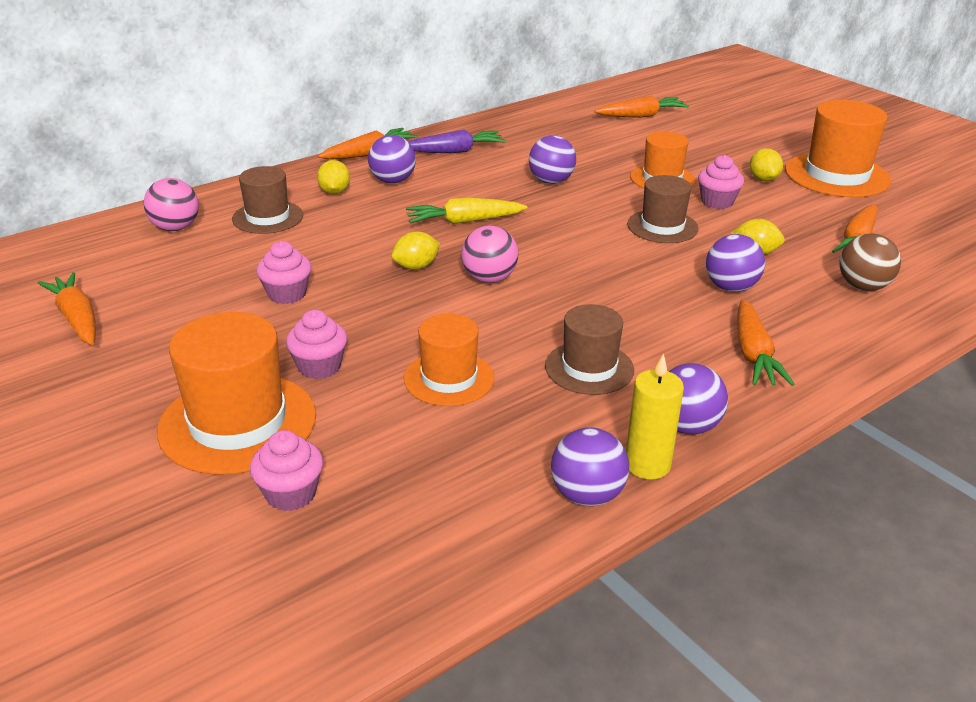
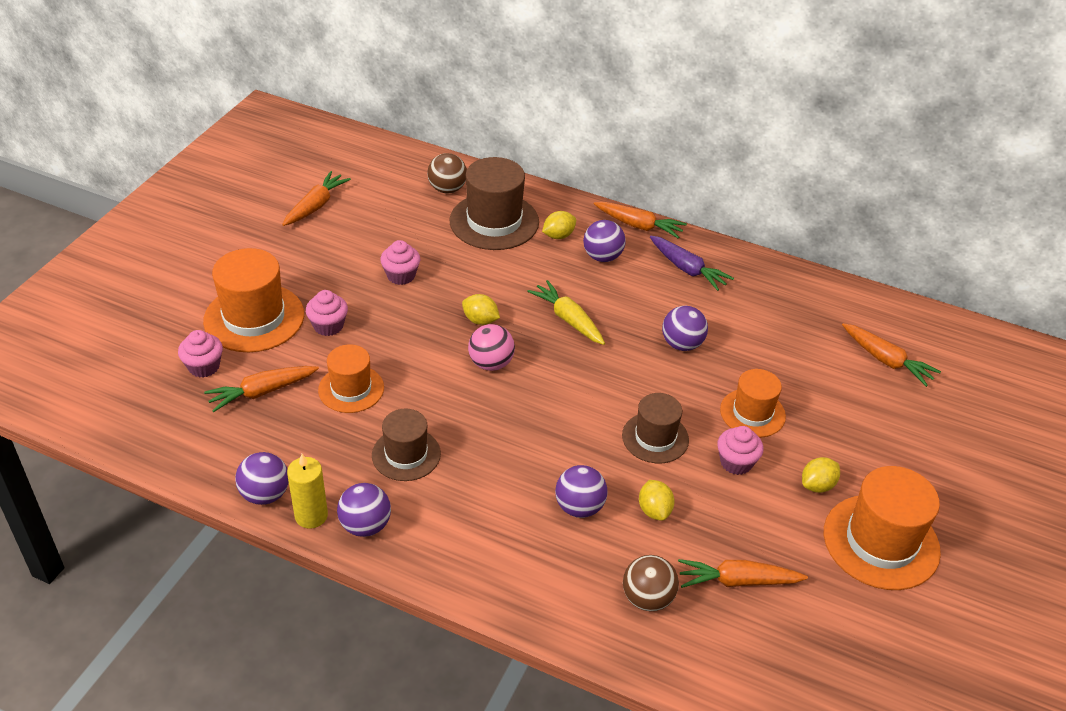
camera: 60 degrees right, 10 degrees up
(176, 228) = (447, 189): pink ball -> brown ball
(267, 217) = (494, 221): brown hat -> brown hat, size x1.60
(753, 354) = (484, 543): orange carrot -> orange carrot (262, 392)

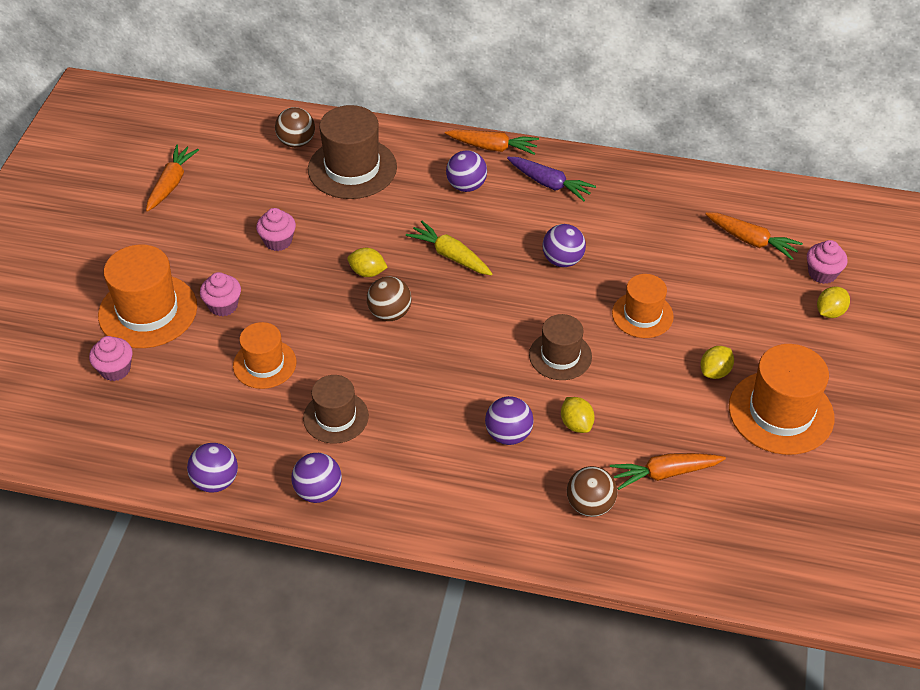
camera: 10 degrees left, 5 degrees up
(262, 392) = (180, 384): orange carrot -> none
(311, 516) = (265, 492): yellow candle -> none
(491, 363) = (390, 313): pink ball -> brown ball
(558, 236) = (418, 172): yellow lemon -> yellow lemon (830, 312)
(736, 462) = (638, 365): pink cupcake -> pink cupcake (822, 273)

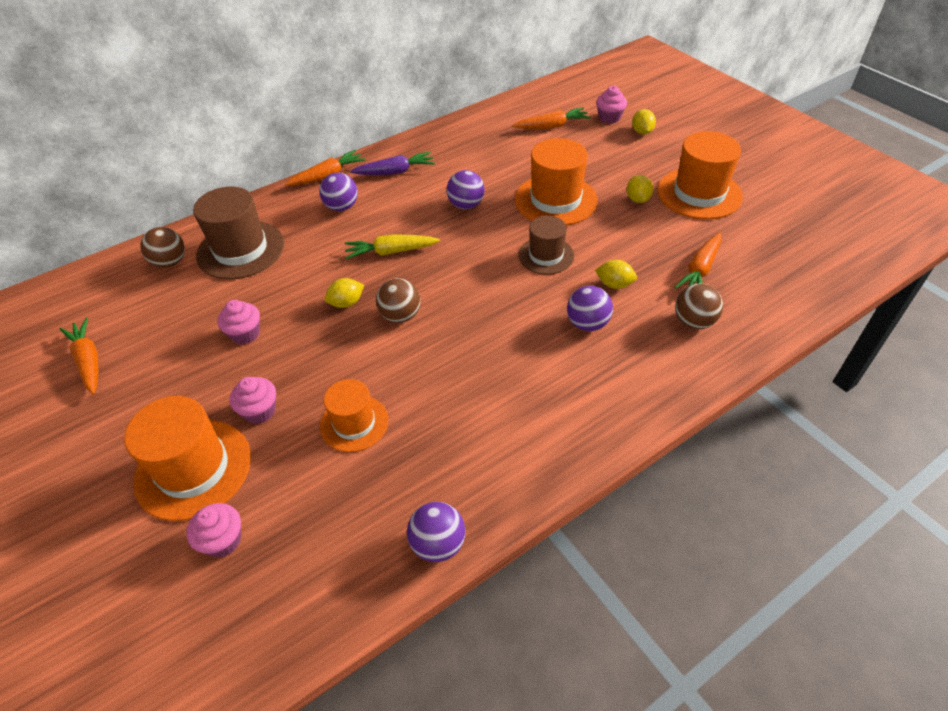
camera: 45 degrees left, 0 degrees up
(318, 491) = (525, 473): purple ball -> none
(336, 417) = (462, 412): brown hat -> none
(642, 315) = (555, 200): orange hat -> orange hat, size x1.60

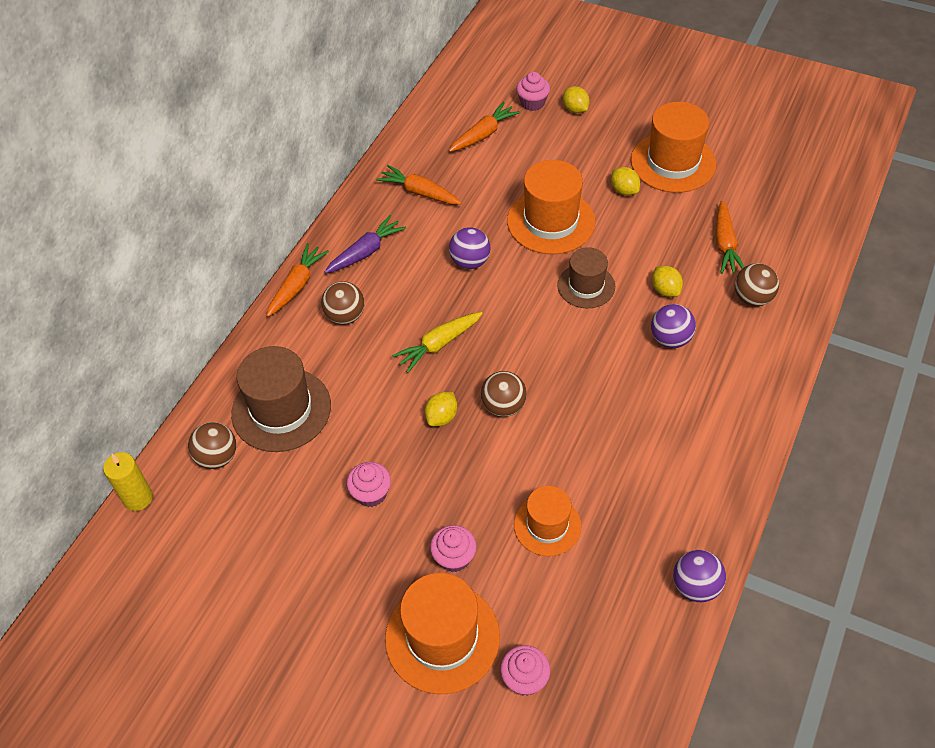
camera: 30 degrees left, 5 degrees up
(88, 361) = (236, 597): orange carrot -> orange carrot (420, 192)
(98, 266) = (138, 498): none -> yellow candle
(342, 207) = (345, 316): purple ball -> brown ball
(614, 284) = (665, 290): yellow lemon -> yellow lemon turned 75 degrees clockwise

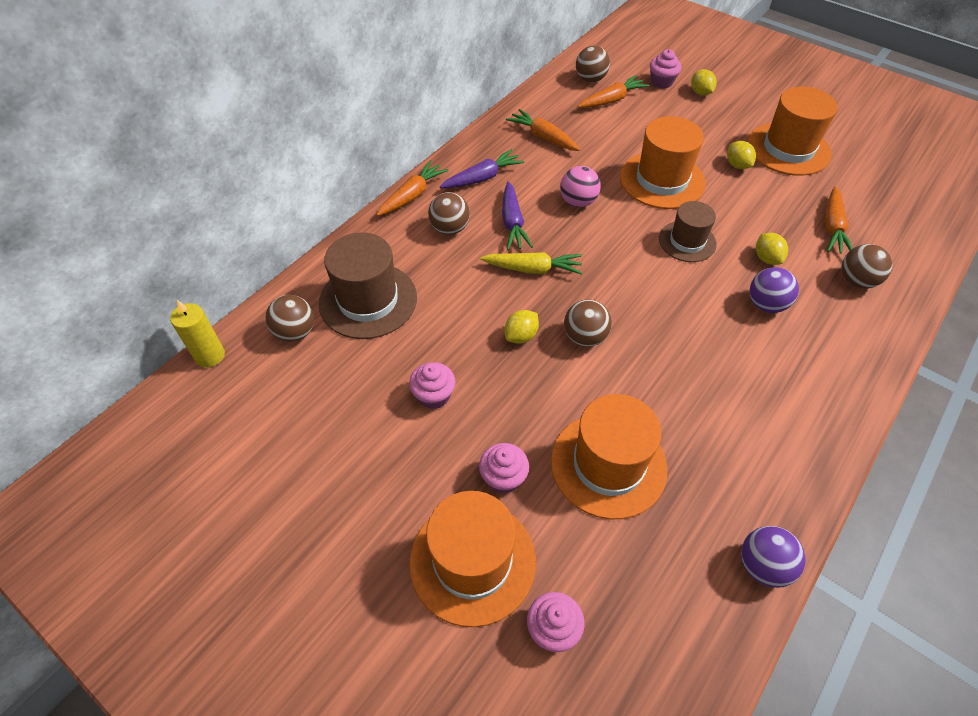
camera: 10 degrees right, 0 degrees up
(408, 297) = (512, 222): none -> purple carrot
(439, 344) = (532, 269): yellow carrot -> yellow carrot turned 150 degrees counterclockwise
(456, 112) = (590, 79): none -> brown ball
(470, 262) = (578, 202): purple ball -> pink ball
(547, 525) = (608, 464): orange hat -> orange hat, size x1.60

